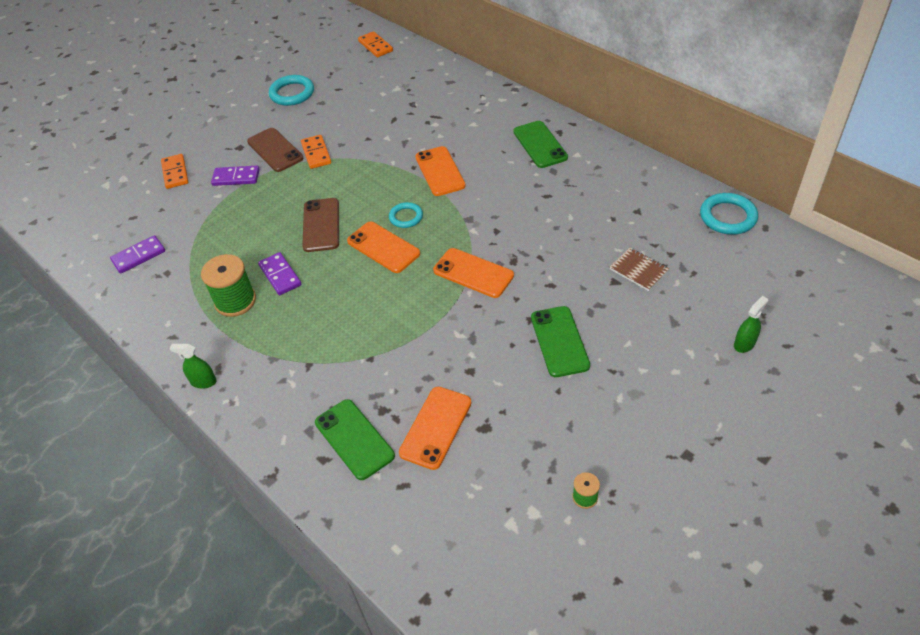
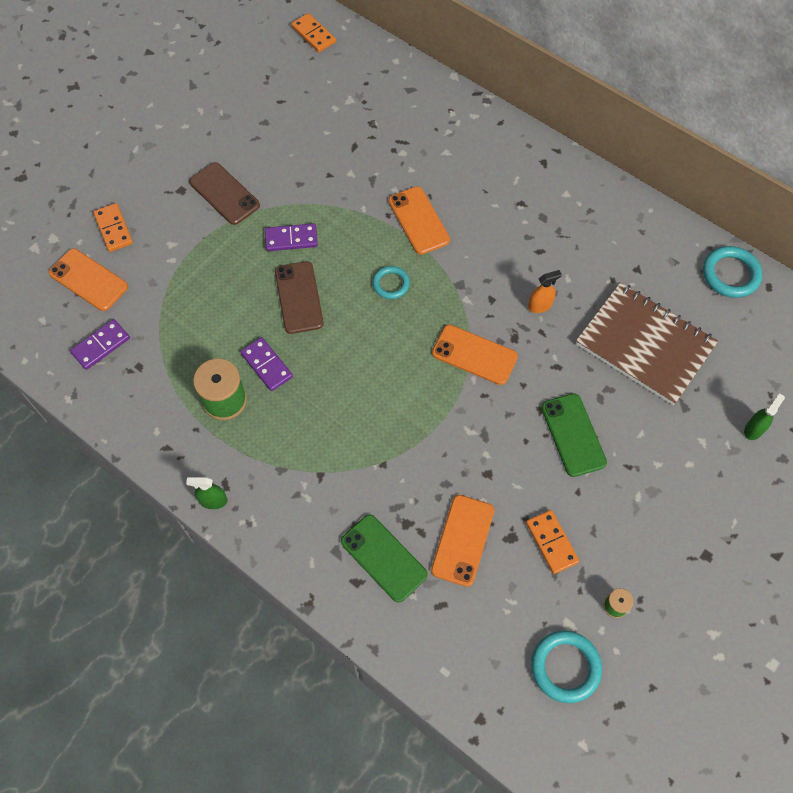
camera: 10 degrees left, 15 degrees up
(236, 177) = (187, 234): purple domino -> purple domino (291, 239)
(292, 93) = (227, 108): turquoise ring -> turquoise ring (565, 667)
(316, 153) = (273, 198): orange domino -> orange domino (551, 542)
(383, 247) = (373, 325): orange phone -> orange phone (88, 280)
(540, 144) = (524, 181): green phone -> none
(541, 236) = (540, 305): none -> orange spray bottle
(638, 270) = (644, 345): brown notebook -> brown notebook, size x2.33

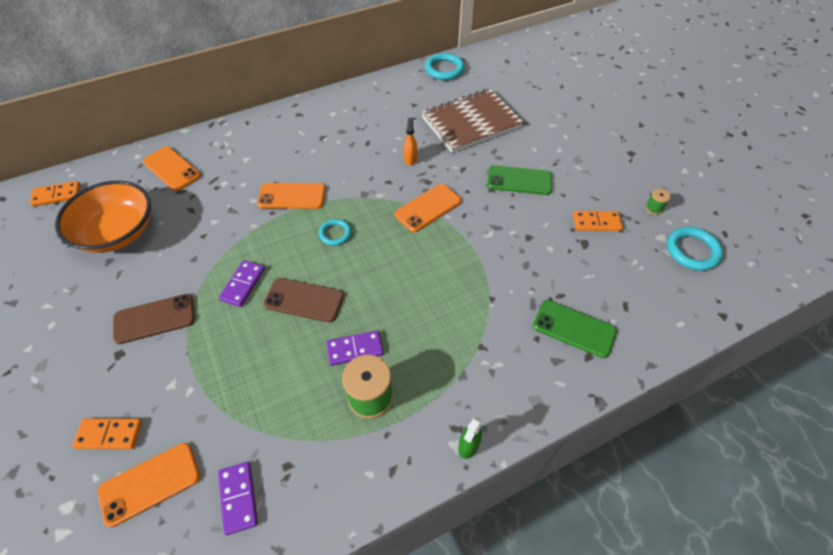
camera: 65 degrees left, 10 degrees down
(297, 108) = (117, 232): none -> orange bowl
(383, 558) = (574, 328): green phone -> green phone turned 45 degrees clockwise
(463, 540) = (576, 272): orange phone -> orange phone (172, 169)
(754, 429) = (554, 101): green spray bottle -> none

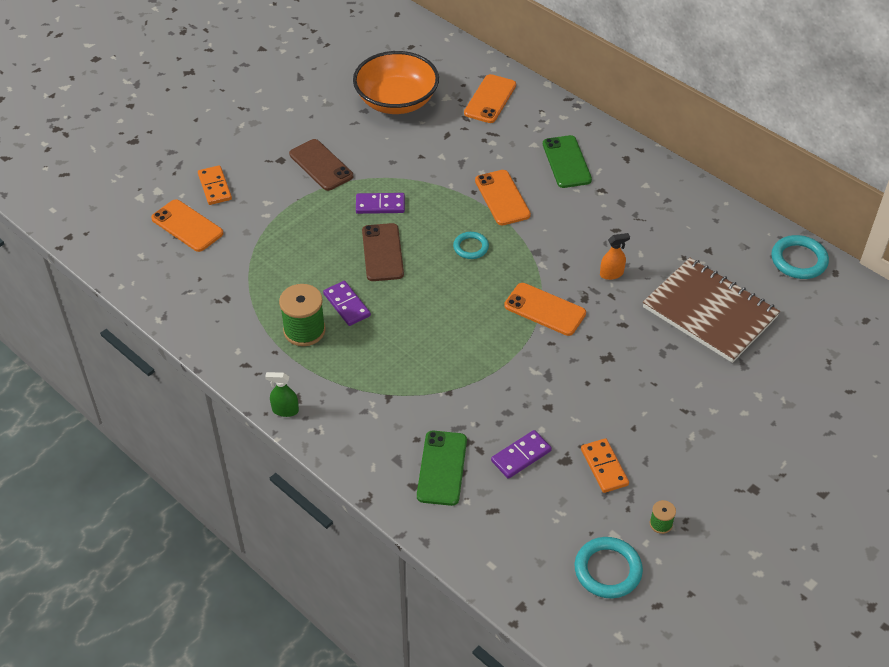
camera: 70 degrees right, 5 degrees down
(57, 195) = (417, 43): orange domino -> none
(238, 498) = (193, 279): purple domino -> purple domino (521, 456)
(519, 180) = (633, 381): green phone -> green phone (566, 162)

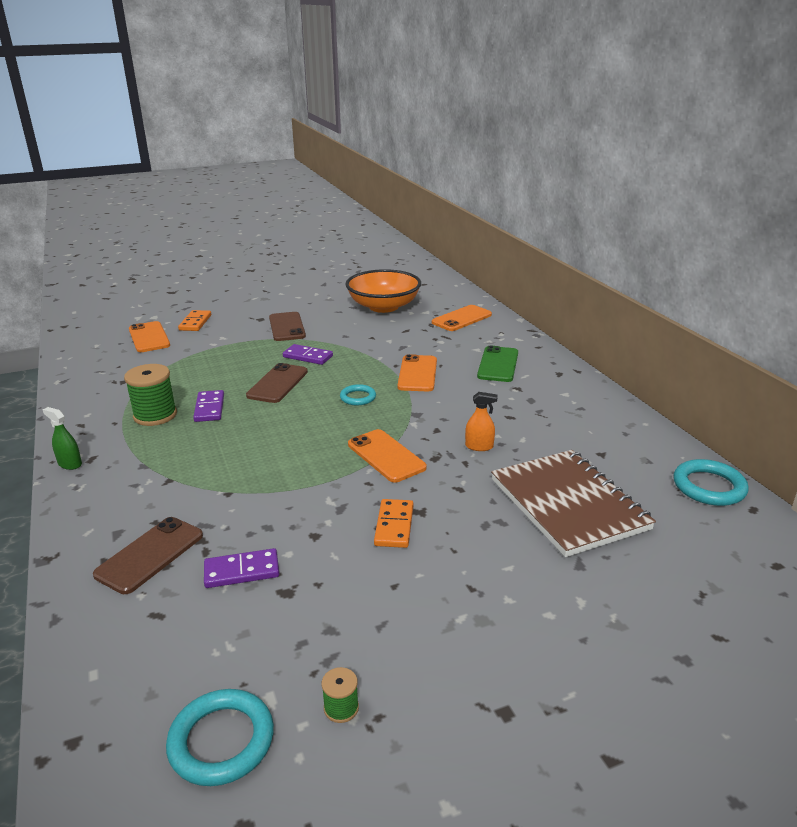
camera: 25 degrees right, 20 degrees down
(442, 468) = (150, 555): green phone -> brown phone
(604, 467) = (324, 614): orange domino -> orange domino (394, 525)

